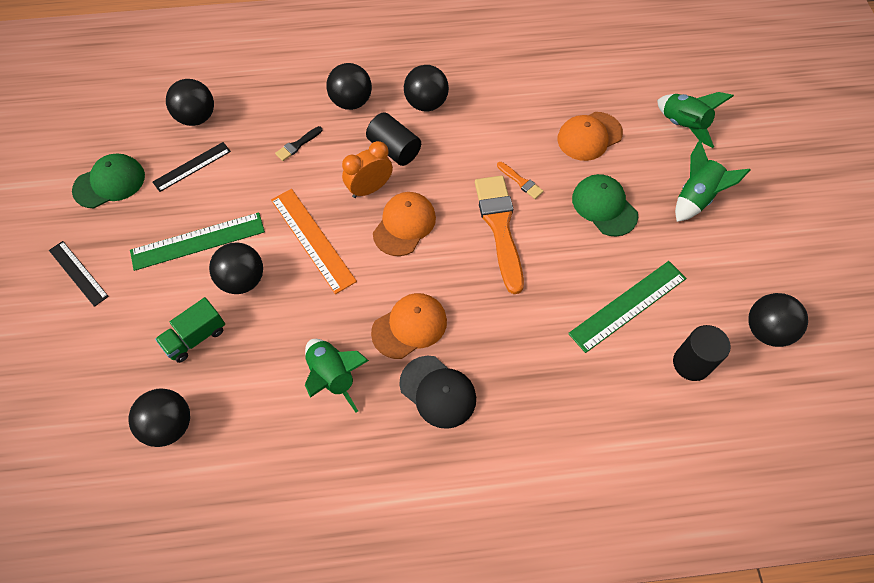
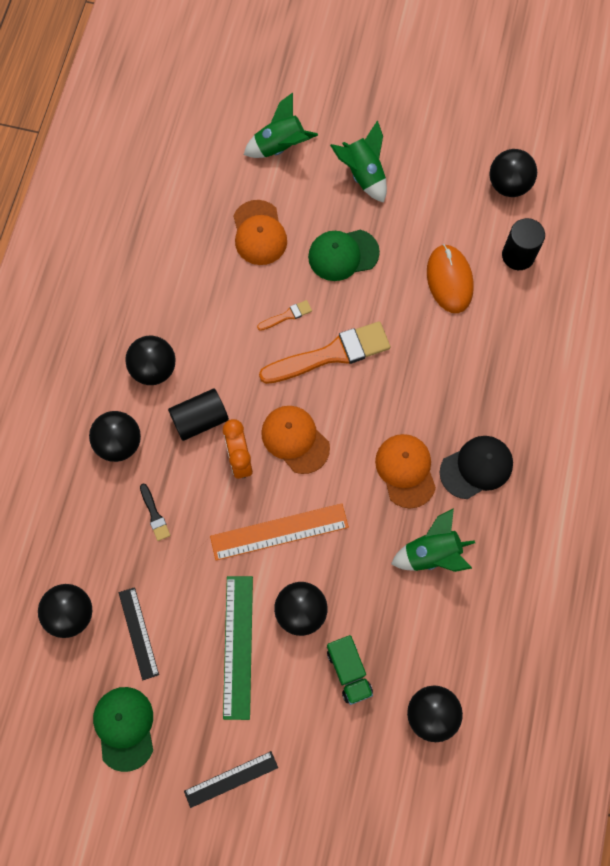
camera: 70 degrees left, 10 degrees up
(500, 227) = (331, 354): orange brush -> orange brush turned 150 degrees clockwise
(628, 306) = (449, 280): green ruler -> orange mouse

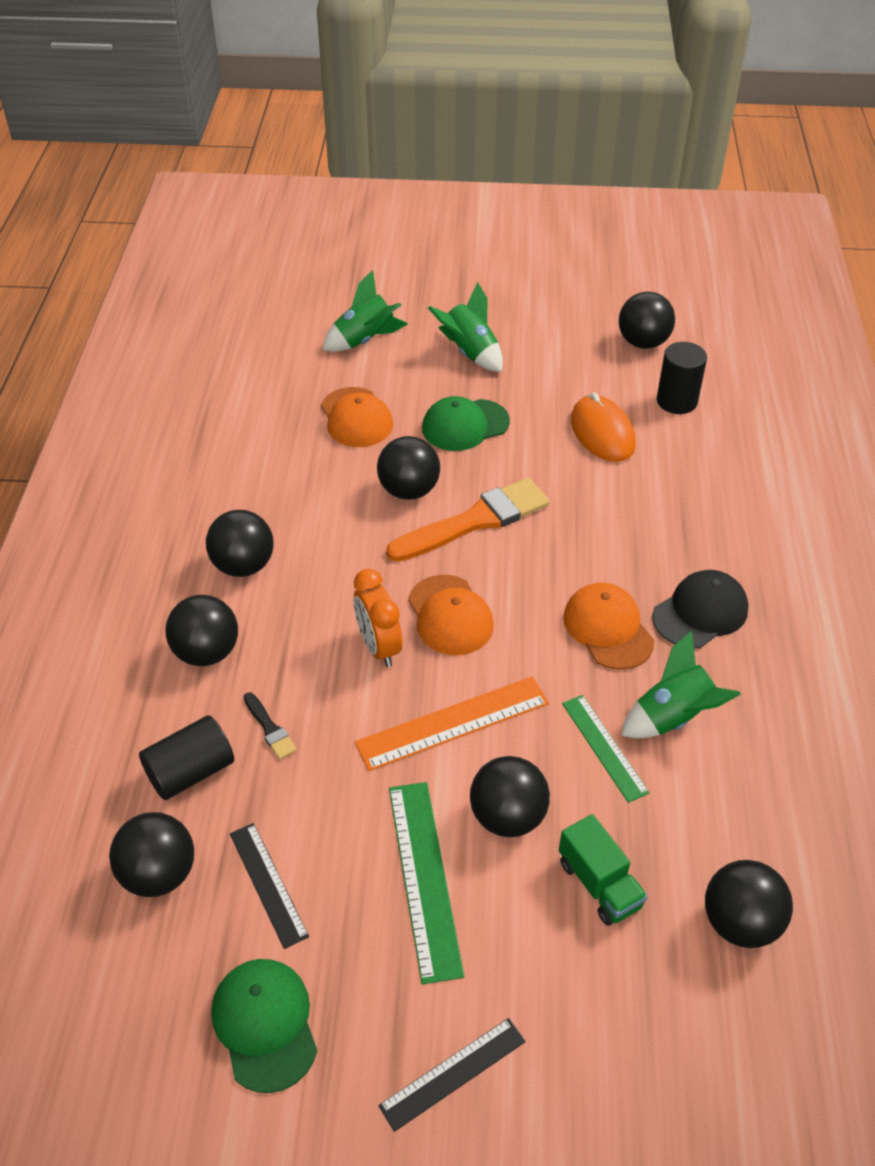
camera: 10 degrees left, 25 degrees down
(200, 419) = (315, 611): black cylinder -> black cylinder (191, 772)
(287, 315) = (409, 490): orange brush -> black ball
(295, 439) = (450, 615): orange cap -> orange cap turned 150 degrees counterclockwise
(378, 569) = (604, 747): none -> green ruler

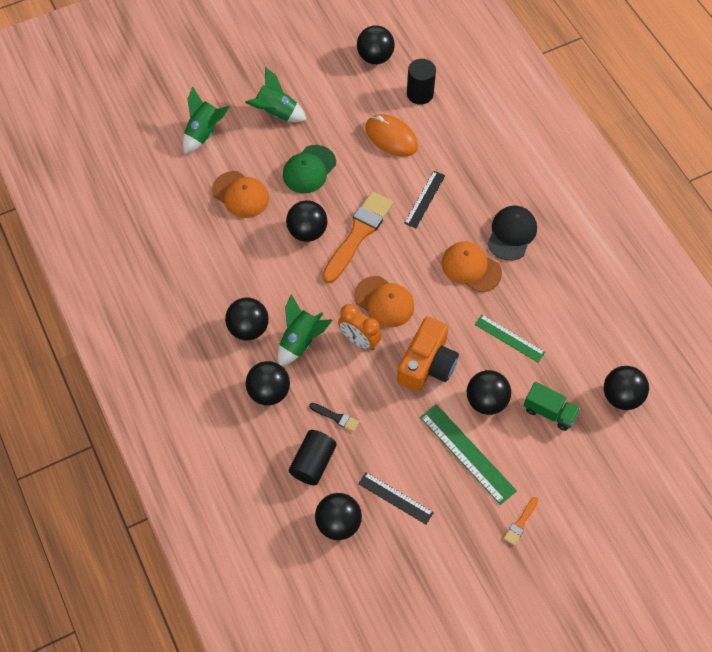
camera: 30 degrees left, 15 degrees up
(265, 1024) = (442, 563): green cap -> none
(436, 1032) = (520, 523): none -> orange brush
(453, 723) = (427, 364): orange ruler -> orange camera
(453, 1073) = (539, 536): black ruler -> black ruler (425, 199)
(673, 717) = (533, 304): green rocket -> green rocket (301, 341)

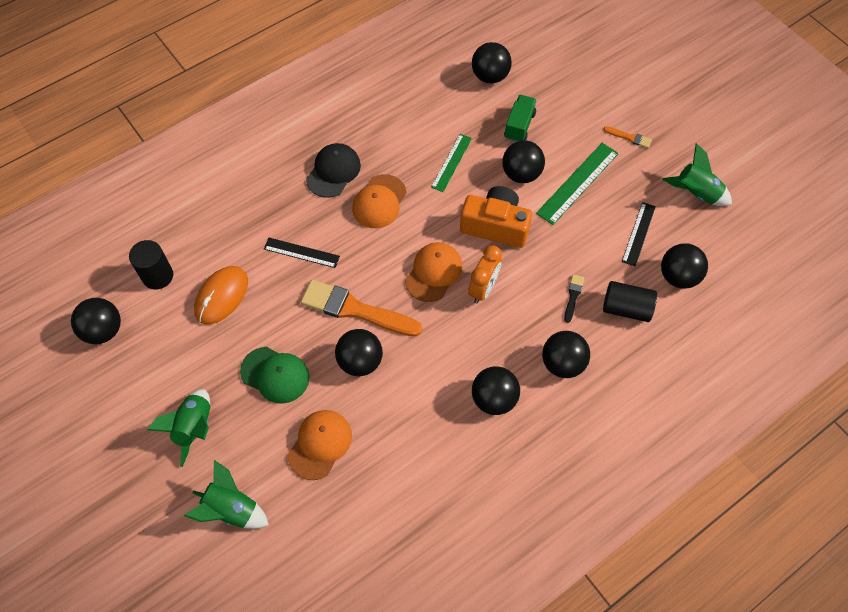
camera: 100 degrees left, 0 degrees up
(301, 341) = (497, 343): green rocket -> green rocket (696, 193)
(511, 234) = (333, 172): black cap -> black cap turned 105 degrees clockwise

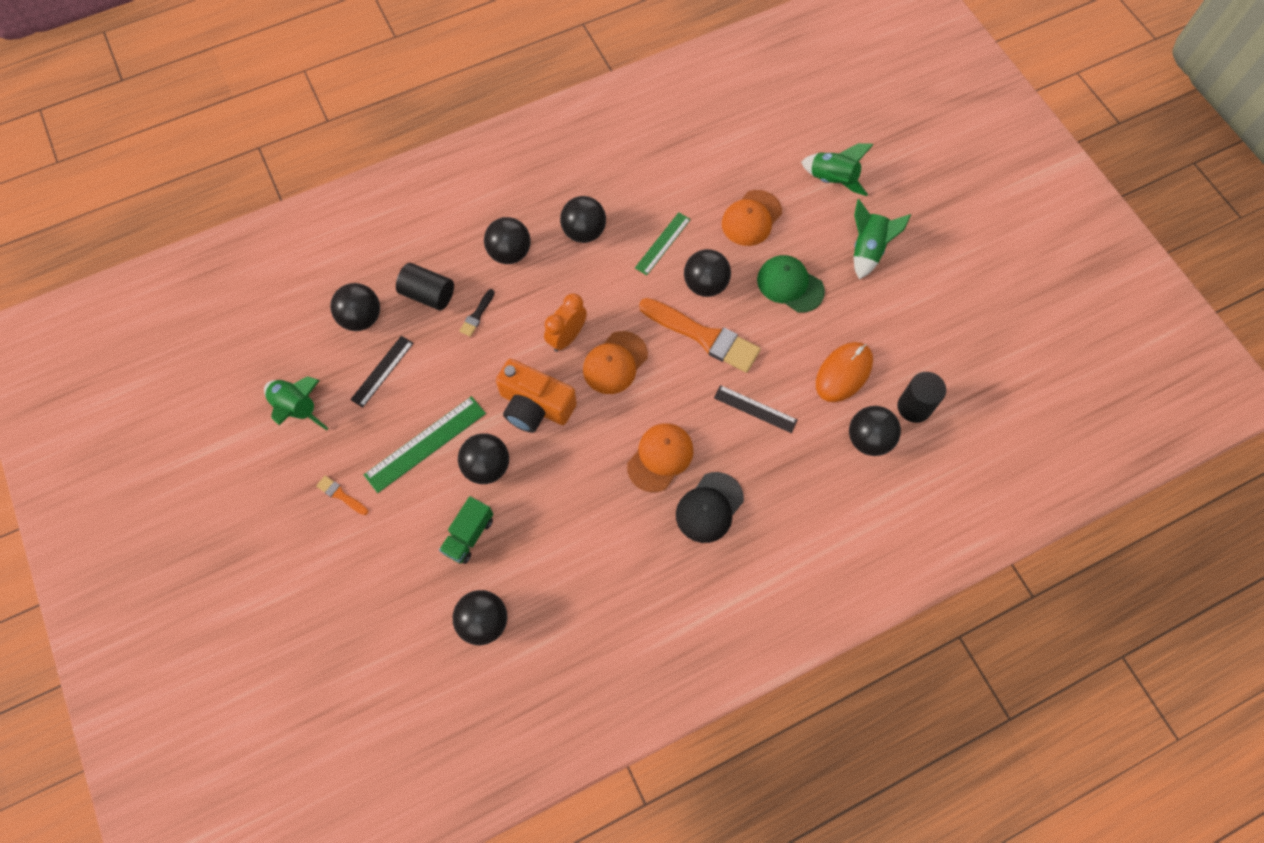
camera: 170 degrees left, 5 degrees up
(103, 330) = (966, 356): black ball -> black ball (868, 439)
(451, 162) = (565, 496): green ruler -> green ruler (663, 243)

